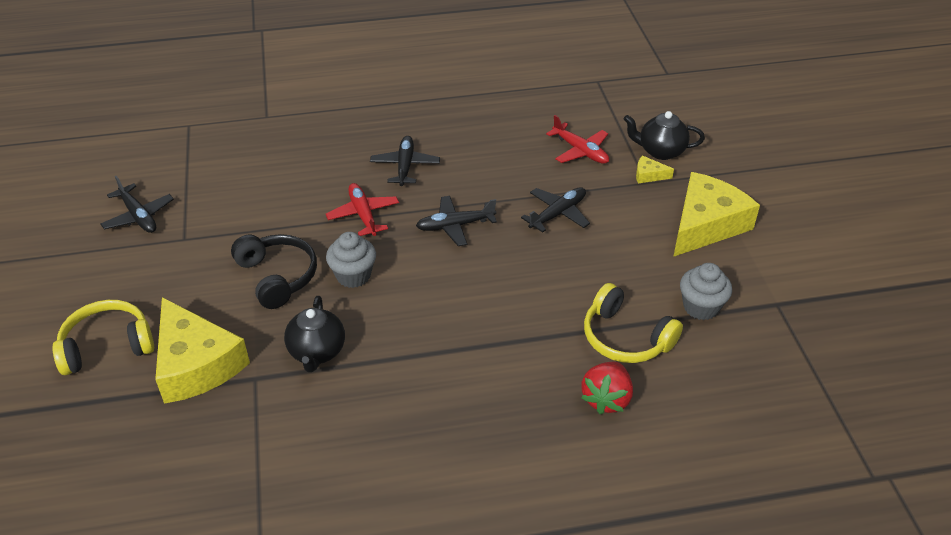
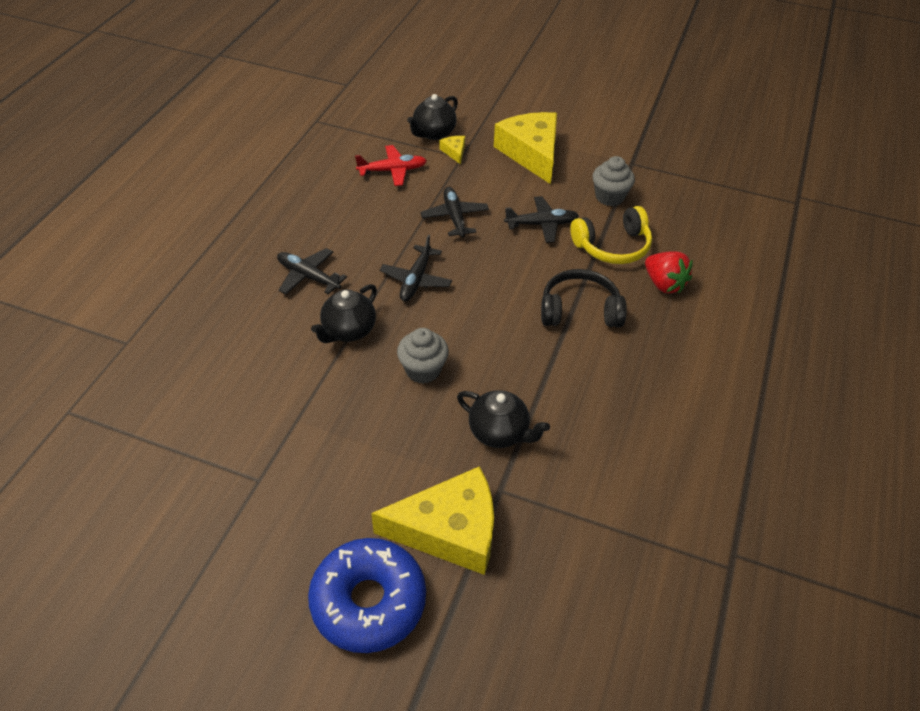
camera: 60 degrees left, 5 degrees up
(107, 346) = (368, 601): yellow headphones -> blue donut
(139, 216) = (184, 509): black plane -> black plane (542, 224)
(277, 277) = (380, 424): black headphones -> black headphones (579, 310)
(363, 214) = (348, 331): red plane -> black teapot
(648, 175) = (454, 152): yellow cheese -> yellow cheese turned 120 degrees clockwise

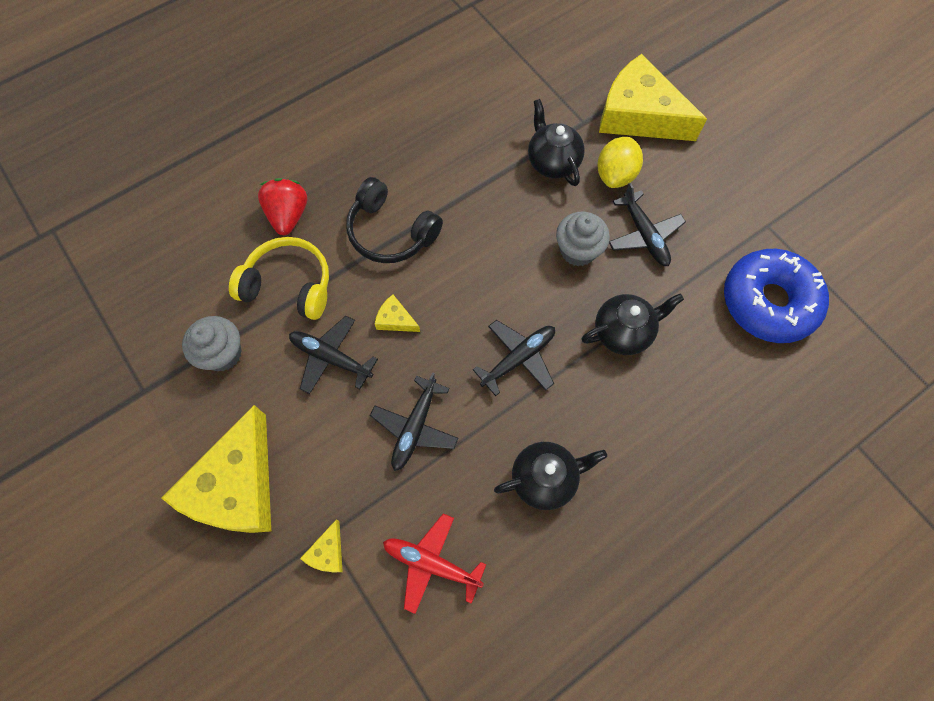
camera: 145 degrees left, 20 degrees up
(308, 276) = (630, 430): black plane -> black plane (644, 235)
(368, 601) = (721, 101): blue donut -> blue donut (768, 302)
(433, 133) = (325, 614): black teapot -> black teapot (545, 478)
(433, 452) = (615, 175): none -> yellow lemon
(521, 261) = (395, 319): none -> yellow cheese

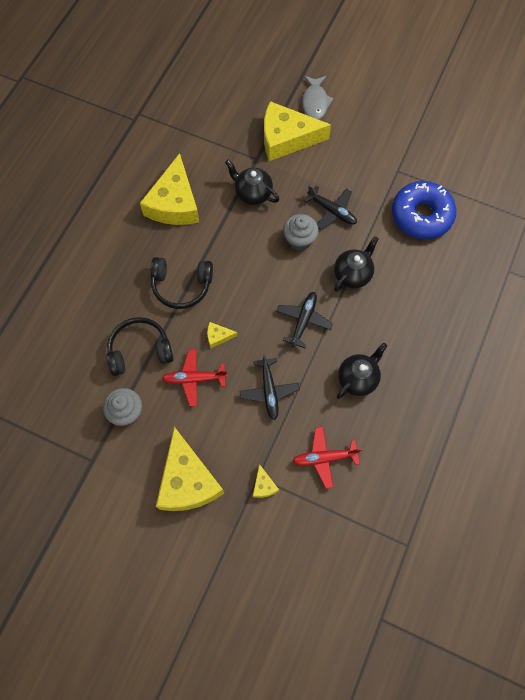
camera: 30 degrees left, 0 degrees up
(288, 215) = (110, 308): red strawberry -> none
(289, 285) = (140, 350): yellow headphones -> black headphones
(331, 357) = (194, 379): black plane -> red plane
(447, 128) = (174, 203): none -> yellow cheese
(615, 175) = (294, 183): yellow lemon -> none
(704, 88) = (315, 102): none -> grey fish

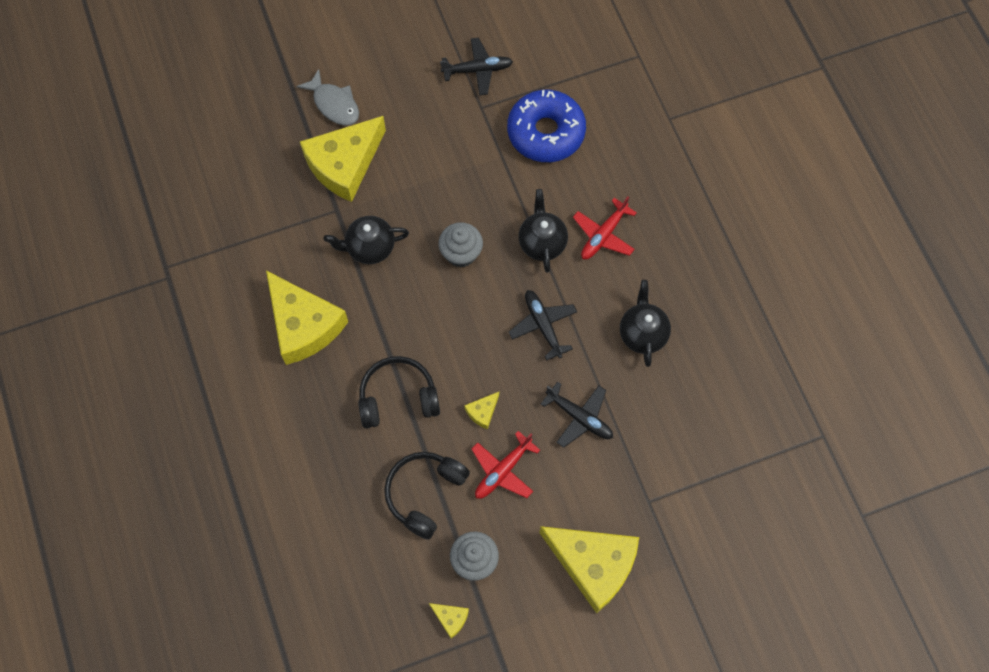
camera: 45 degrees left, 0 degrees up
(181, 286) = (398, 397): black headphones -> black headphones turned 150 degrees counterclockwise
(264, 485) = (661, 503): yellow cheese -> yellow cheese (451, 618)
(324, 458) = (685, 429): red plane -> red plane (603, 235)
(332, 211) = (462, 199): black plane -> black plane (478, 70)

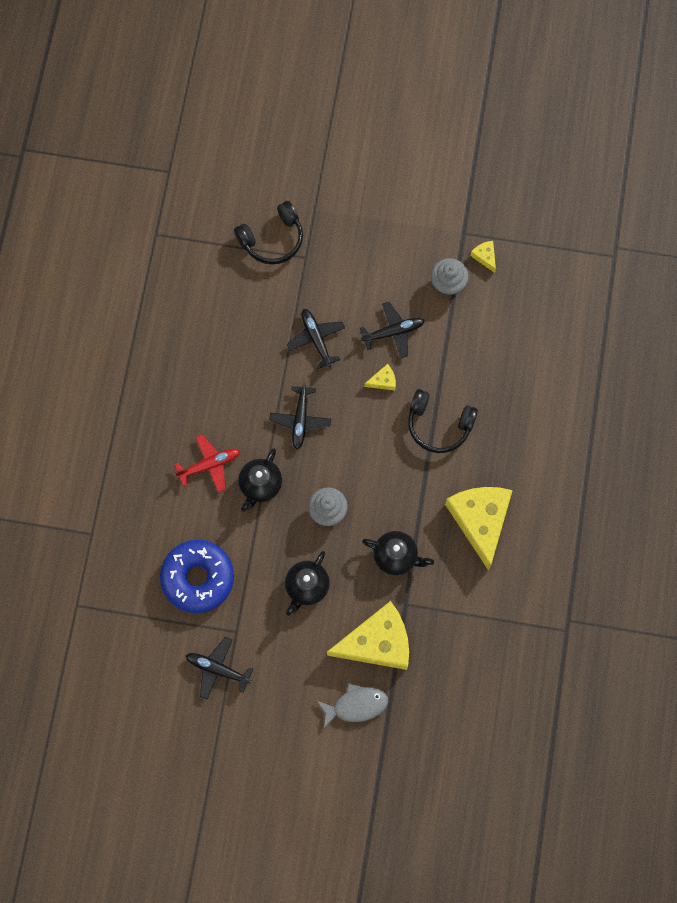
camera: 150 degrees left, 5 degrees up
(334, 104) = (356, 705): grey fish -> grey fish turned 90 degrees clockwise
(424, 493) = (457, 346): black headphones -> black headphones (272, 239)
(502, 471) = (393, 332): red plane -> black plane
(593, 564) = (369, 238): yellow cheese -> none
(642, 333) = (231, 373): black teapot -> black teapot (306, 587)

